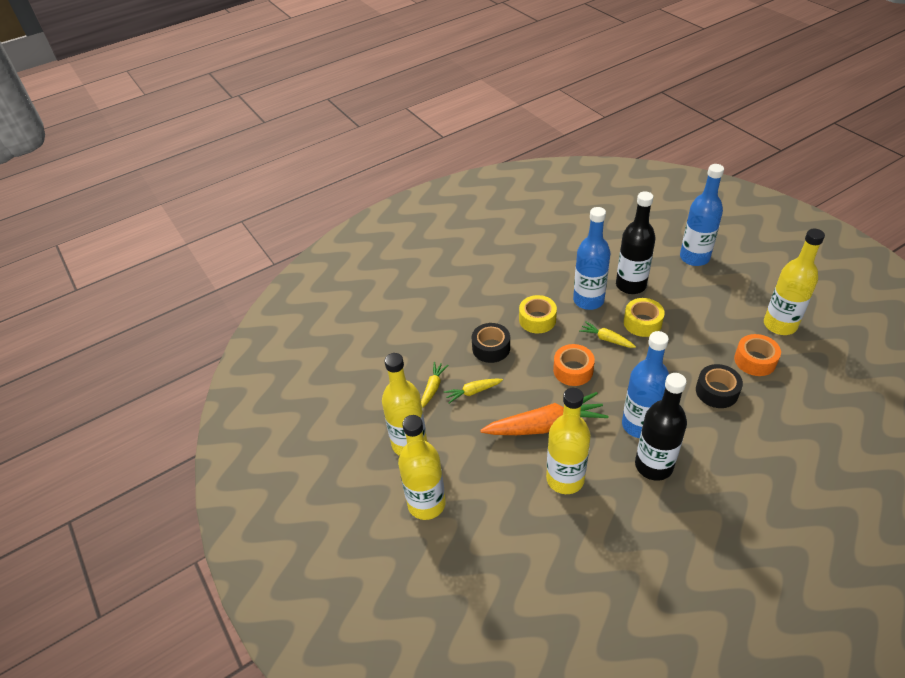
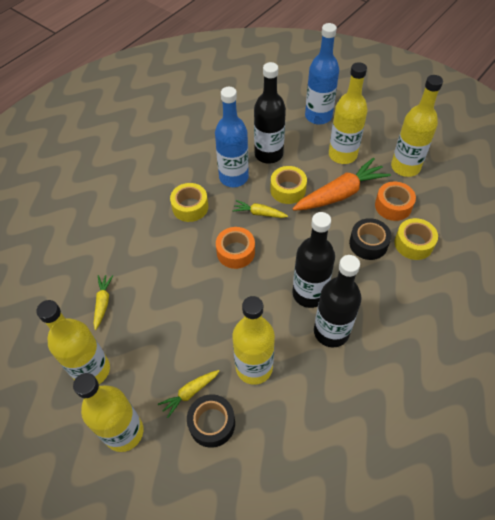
camera: 20 degrees left, 10 degrees up
(472, 392) = (144, 298): yellow carrot -> yellow carrot (189, 393)
(491, 348) = (152, 246): black tape -> black tape (212, 423)
(546, 425) = (223, 316): orange carrot -> orange carrot (340, 193)
(639, 425) = (309, 294): blue bottle -> black bottle
(711, 300) = (342, 155): none -> yellow bottle
(768, 402) = (413, 243): none -> yellow tape

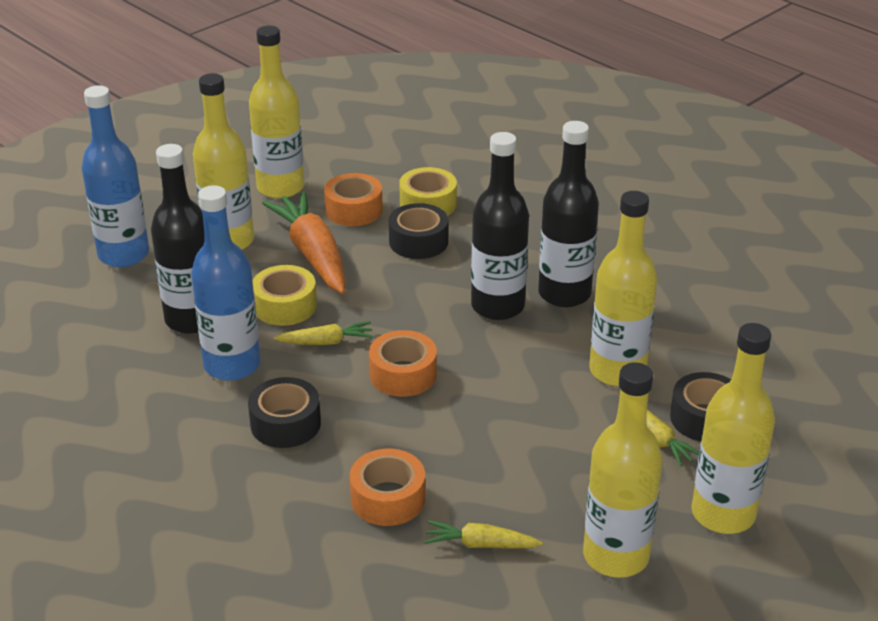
camera: 85 degrees left, 20 degrees down
(136, 258) = (388, 498): none -> orange tape
(190, 207) = (285, 424): yellow tape -> black tape
(259, 213) = (326, 342): yellow carrot -> yellow carrot turned 120 degrees counterclockwise

